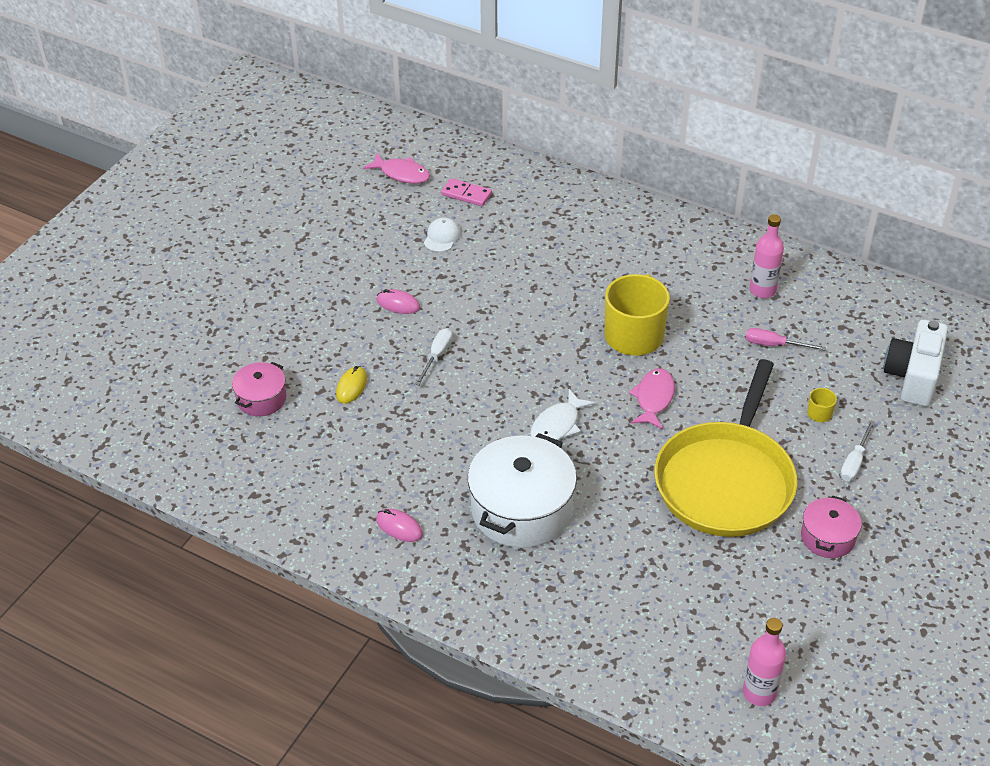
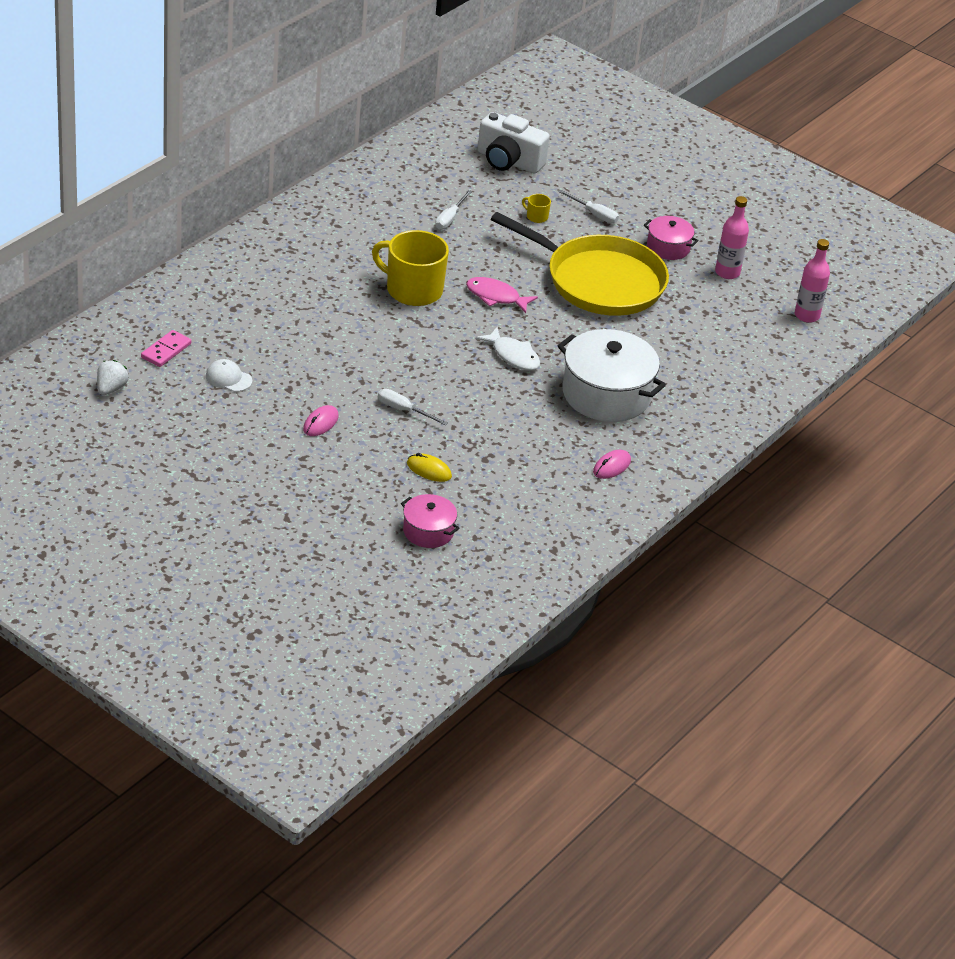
camera: 85 degrees left, 5 degrees down
(402, 174) = (111, 388): pink fish -> white strawberry
(762, 290) = (378, 207): pink bottle -> pink bottle (727, 272)
(774, 345) = (450, 218): pink screwdriver -> white screwdriver

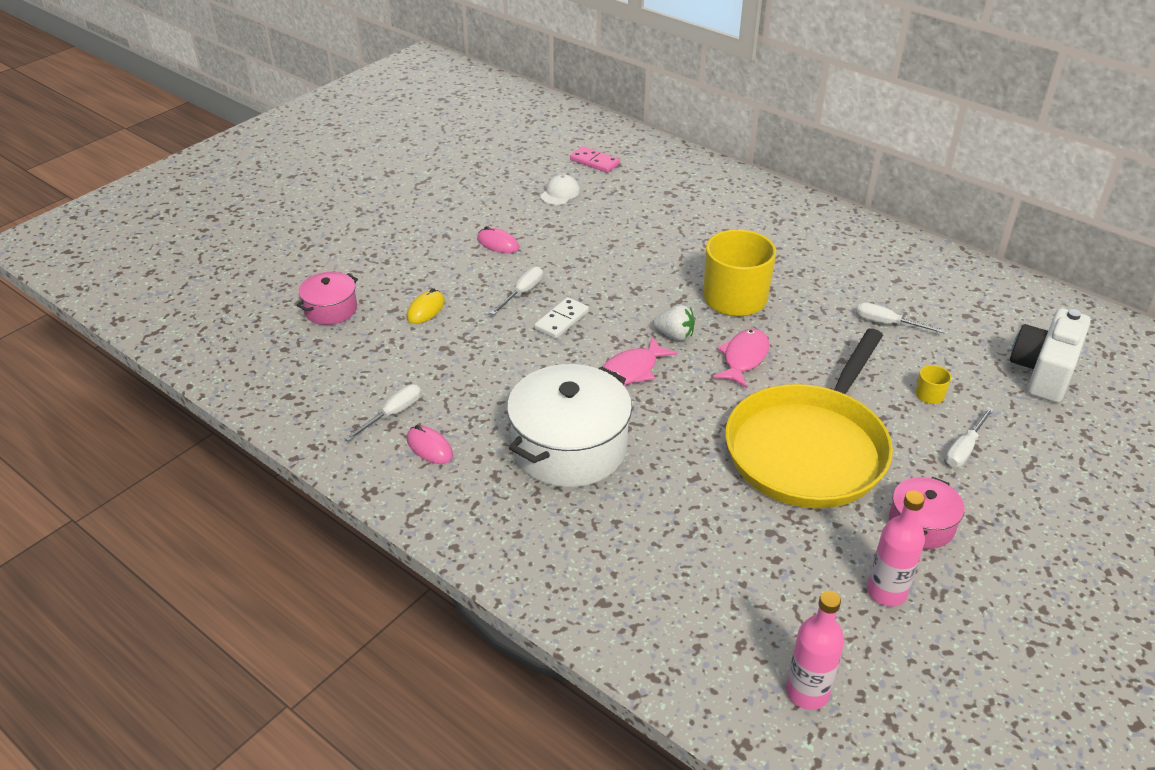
camera: 95 degrees right, 0 degrees up
(111, 388) = (537, 140): white strawberry -> white strawberry (674, 335)
(445, 389) = (561, 320): none -> white domino
(513, 356) = (632, 370): white fish -> pink fish
(573, 487) = (393, 414): none -> white screwdriver

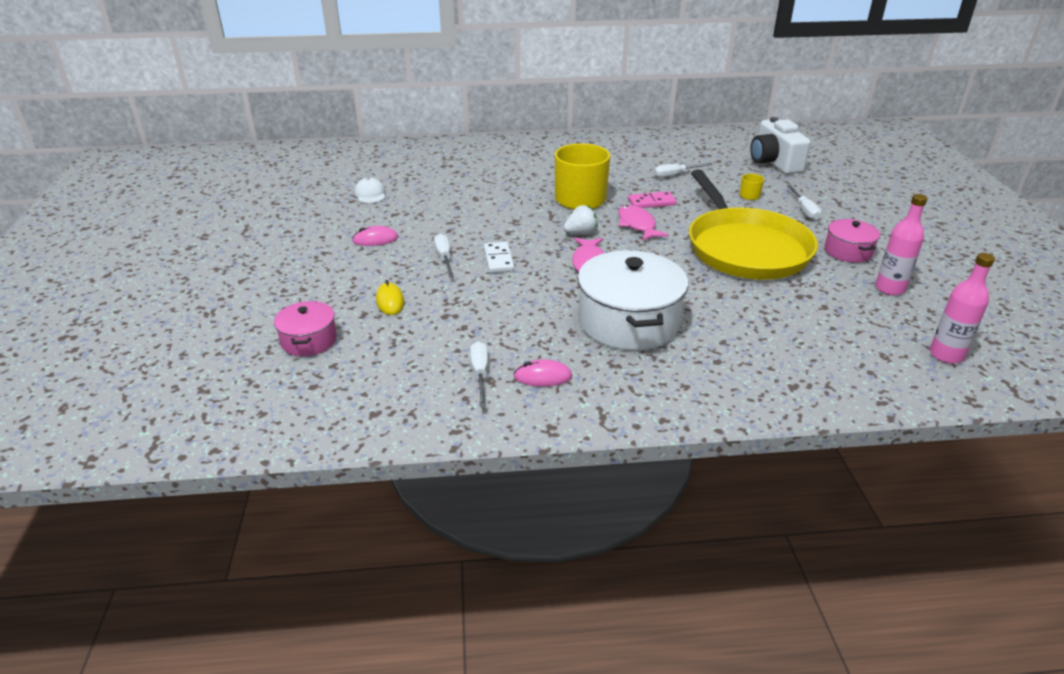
camera: 45 degrees left, 5 degrees down
(594, 162) = (364, 168): pink domino -> pink domino (651, 202)

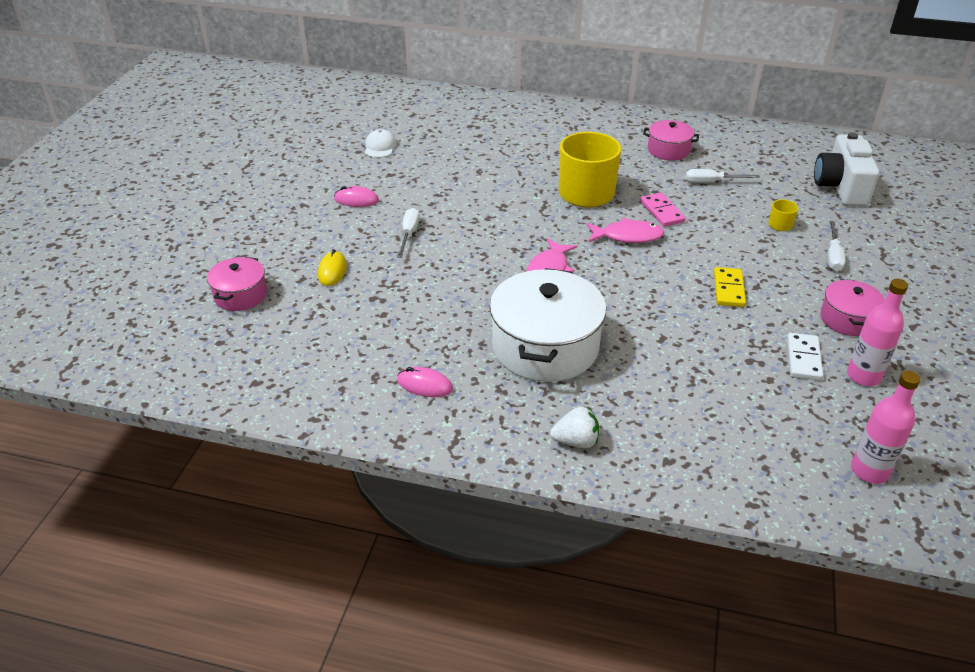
camera: 20 degrees right, 5 degrees up
(480, 374) = (369, 367): white screwdriver -> none
(498, 259) = (460, 247): white domino -> white domino (803, 358)
(580, 233) = (561, 234): white strawberry -> white strawberry (576, 441)
(625, 158) = (668, 150): none -> pink pot
(637, 225) = (628, 236): pink fish -> pink fish turned 90 degrees clockwise
(651, 202) = (661, 212): pink domino -> pink domino turned 60 degrees clockwise
(745, 248) = (728, 289): yellow pan -> yellow domino

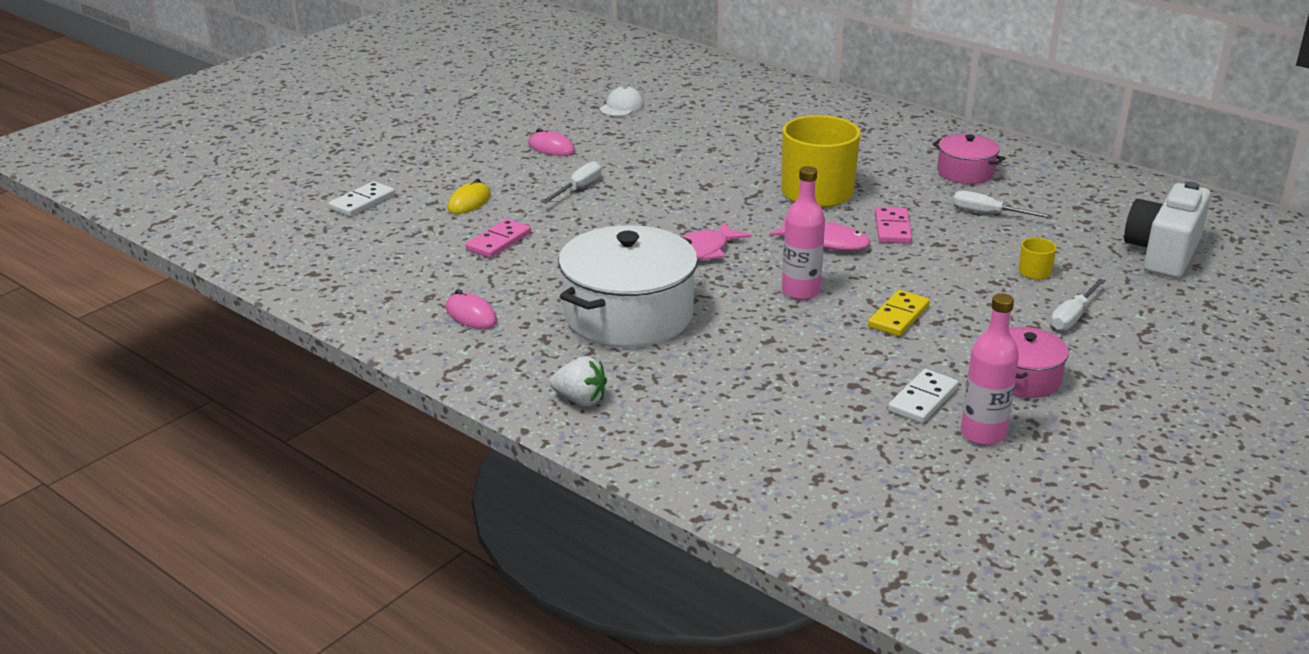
camera: 25 degrees right, 10 degrees down
(240, 295) = (362, 202): pink pot -> white domino
(388, 304) = (498, 241): none -> pink domino
(869, 471) = (892, 516): pink bottle -> pink bottle (800, 291)

